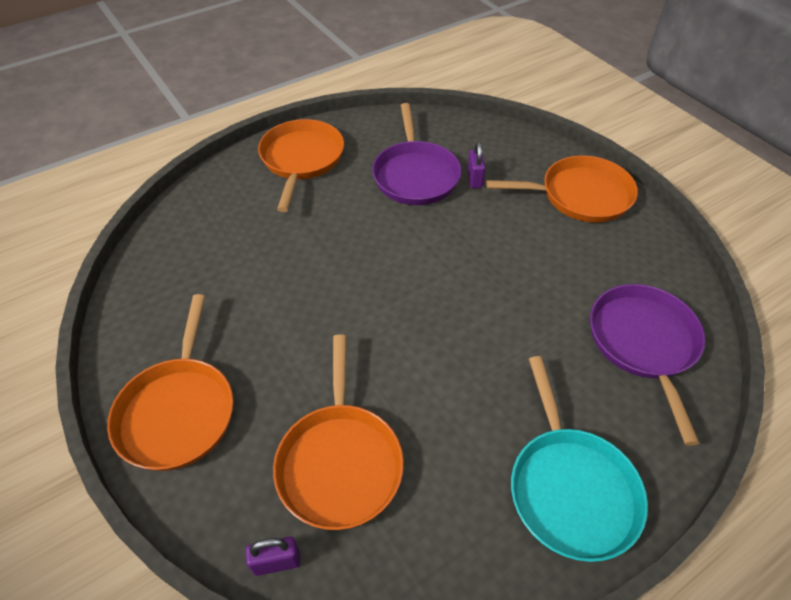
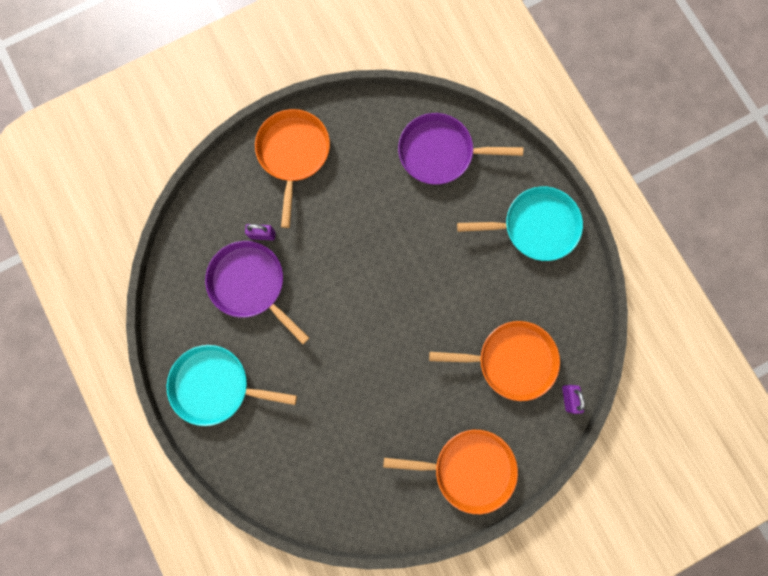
camera: 85 degrees left, 30 degrees up
(301, 160) = (216, 385): orange pan -> turquoise pan
(415, 175) = (251, 284): purple pan -> purple pan turned 135 degrees counterclockwise

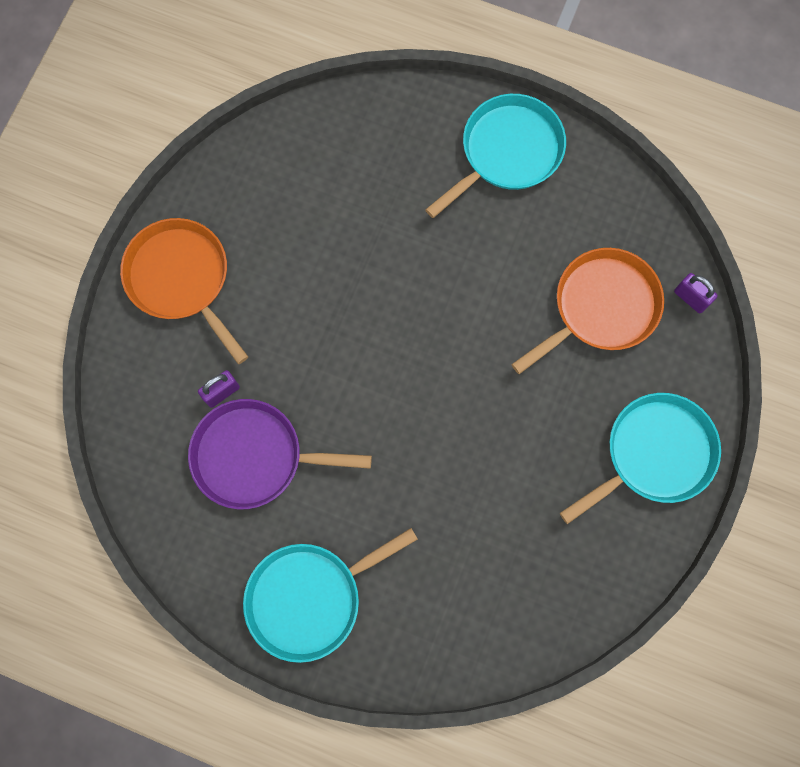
camera: 40 degrees left, 5 degrees down
(440, 153) = (342, 154): purple pan -> none
(468, 468) = (654, 454): orange pan -> turquoise pan

